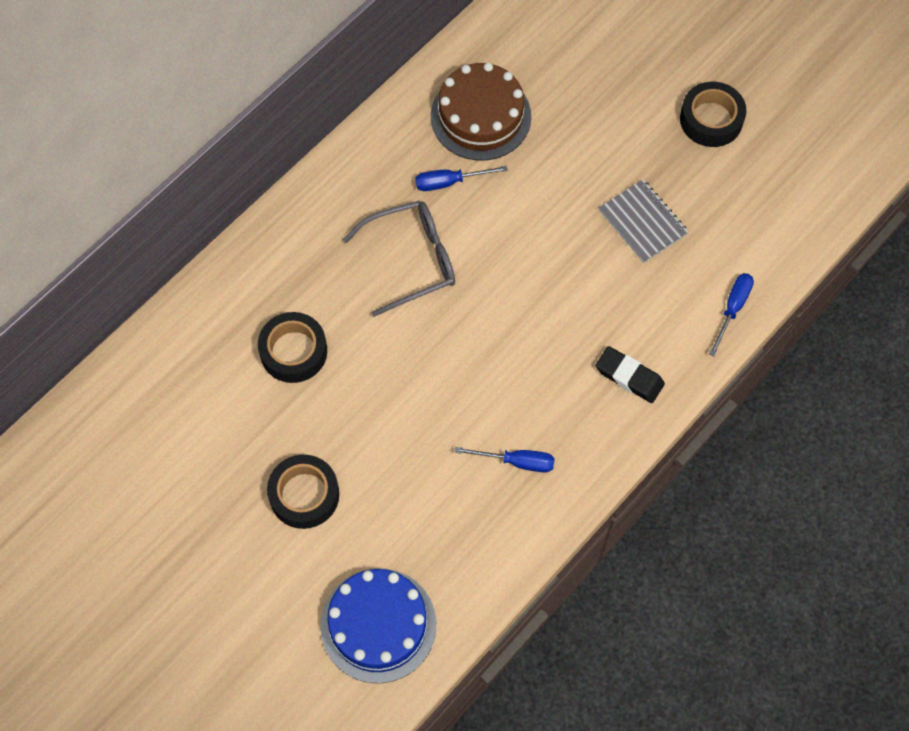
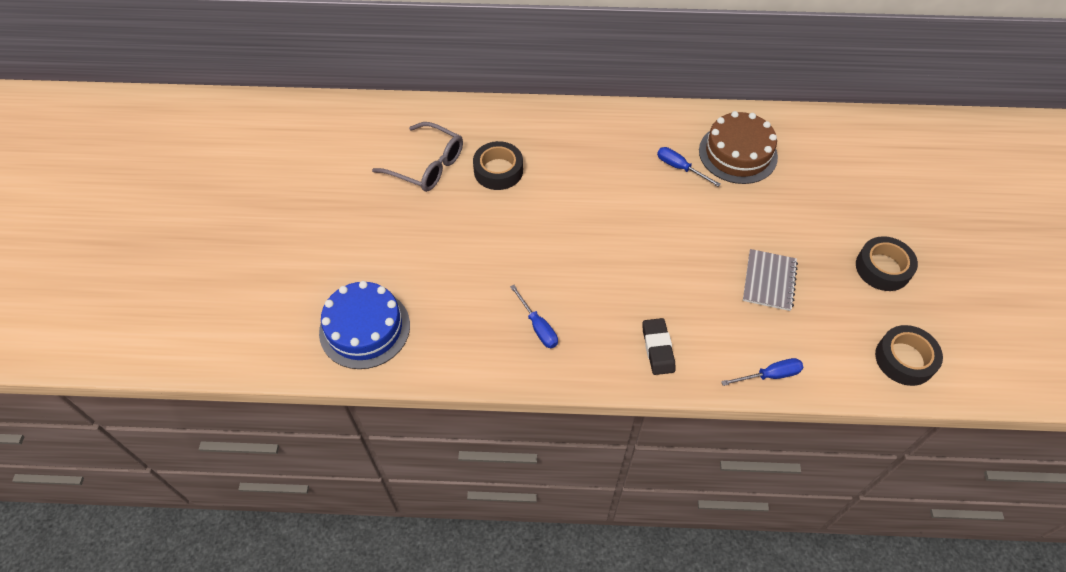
camera: 50 degrees right, 10 degrees down
(304, 495) = (415, 235): black tape -> black tape (904, 359)
(413, 260) = (612, 185): grey glasses -> grey glasses (428, 166)

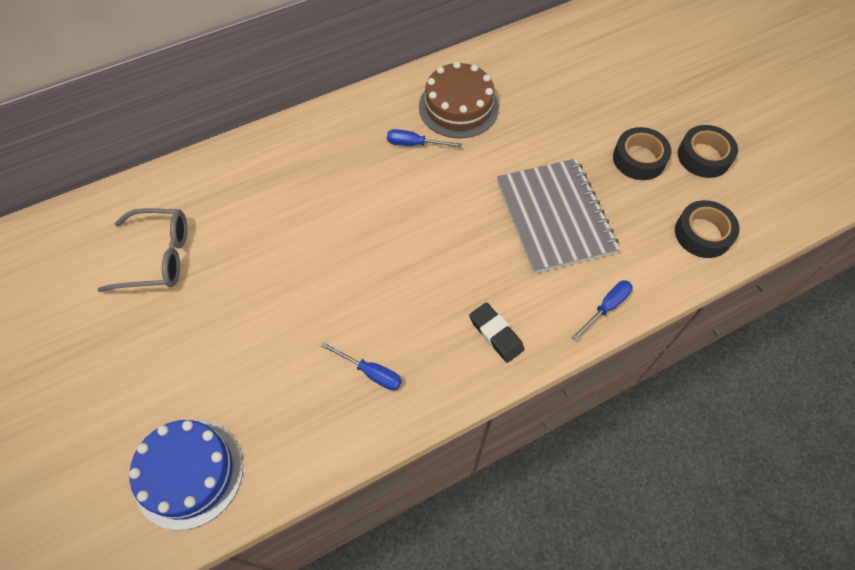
camera: 30 degrees left, 5 degrees up
(498, 170) = (238, 227): black tape -> black tape (704, 156)
(769, 281) = (554, 217): grey notebook -> grey notebook, size x1.81

